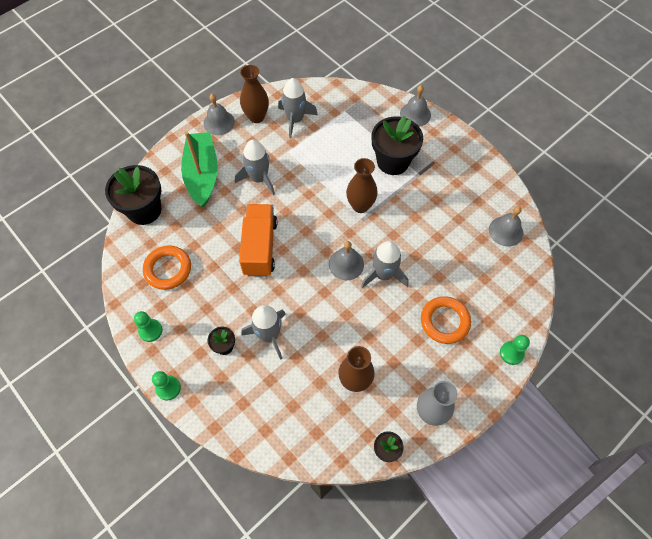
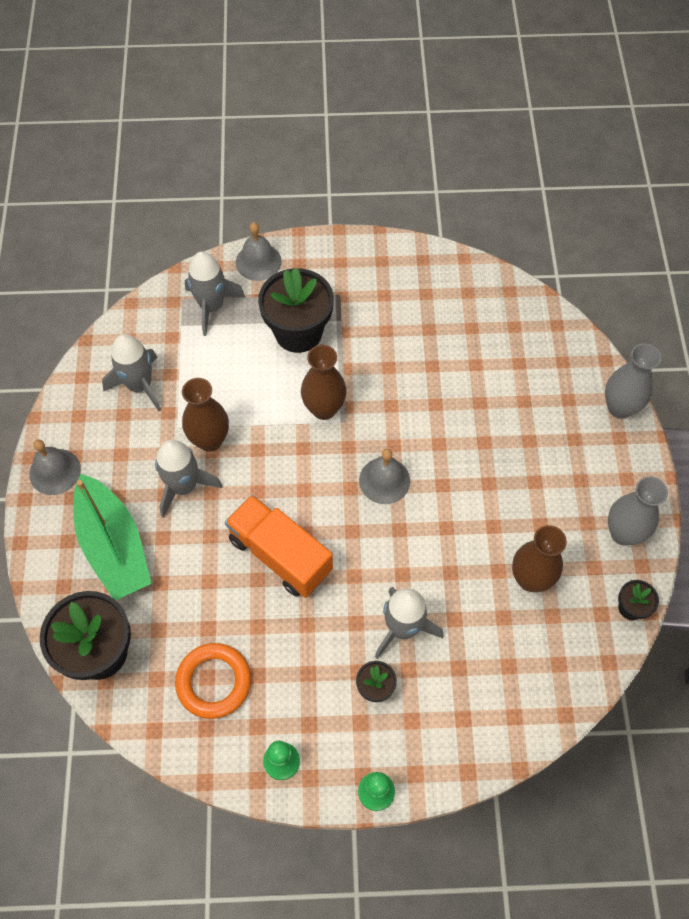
camera: 50 degrees left, 0 degrees up
(202, 174) = (114, 546): green boat -> green boat turned 150 degrees counterclockwise
(256, 117) = (91, 423): brown vase -> brown vase (210, 440)
(383, 274) = (430, 453): grey rocket -> grey rocket (211, 306)
(444, 321) = (535, 439): orange ring -> none
(506, 231) = (482, 299): grey bell -> none
(511, 353) = (619, 407): green pawn -> grey vase

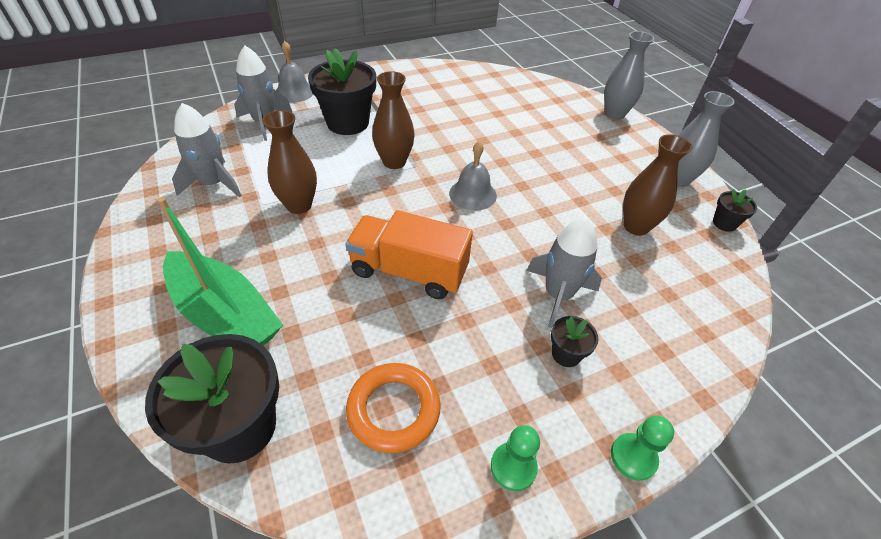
camera: 25 degrees left, 15 degrees down
(55, 471) = (137, 269): grey bell -> none
(184, 486) = (286, 245): grey rocket -> none

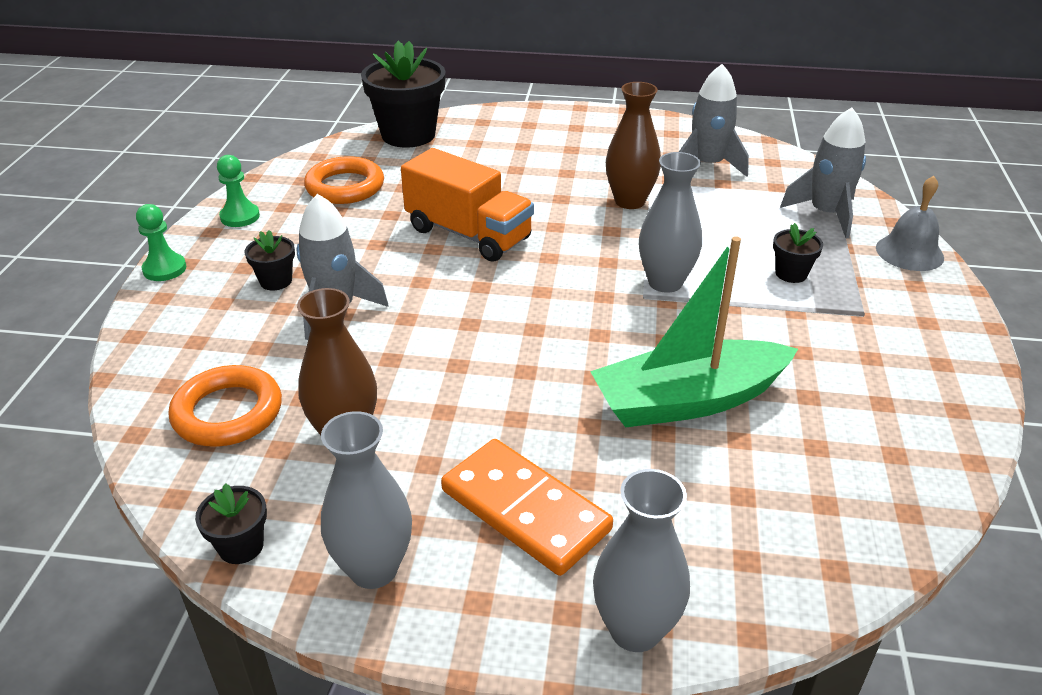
camera: 125 degrees right, 10 degrees down
(225, 314) = (515, 145): green boat -> green boat (688, 400)
(348, 123) = (791, 273): black flower pot -> black flower pot, size x0.47
(394, 162) = (665, 282): brown vase -> grey vase
(409, 271) = (468, 234): orange truck -> orange truck turned 75 degrees clockwise
(473, 194) = (546, 319): grey bell -> none
(602, 153) = (525, 510): none -> orange domino
(683, 284) = (228, 412): none -> orange ring

